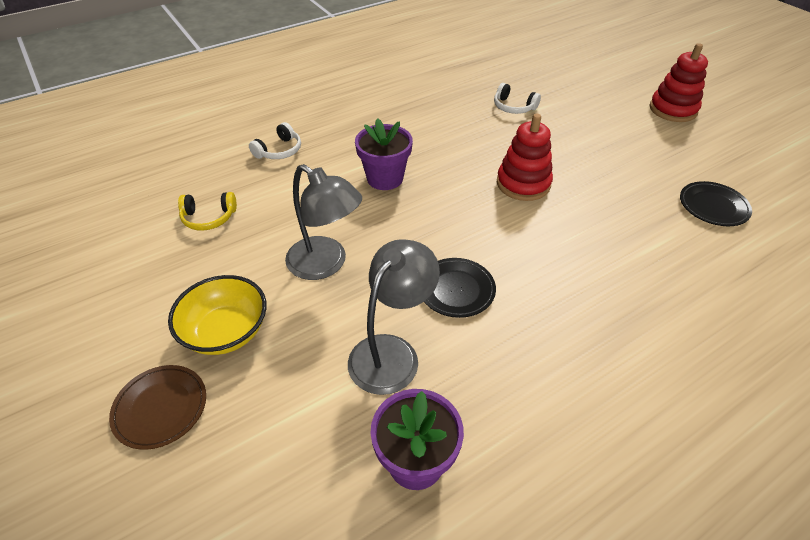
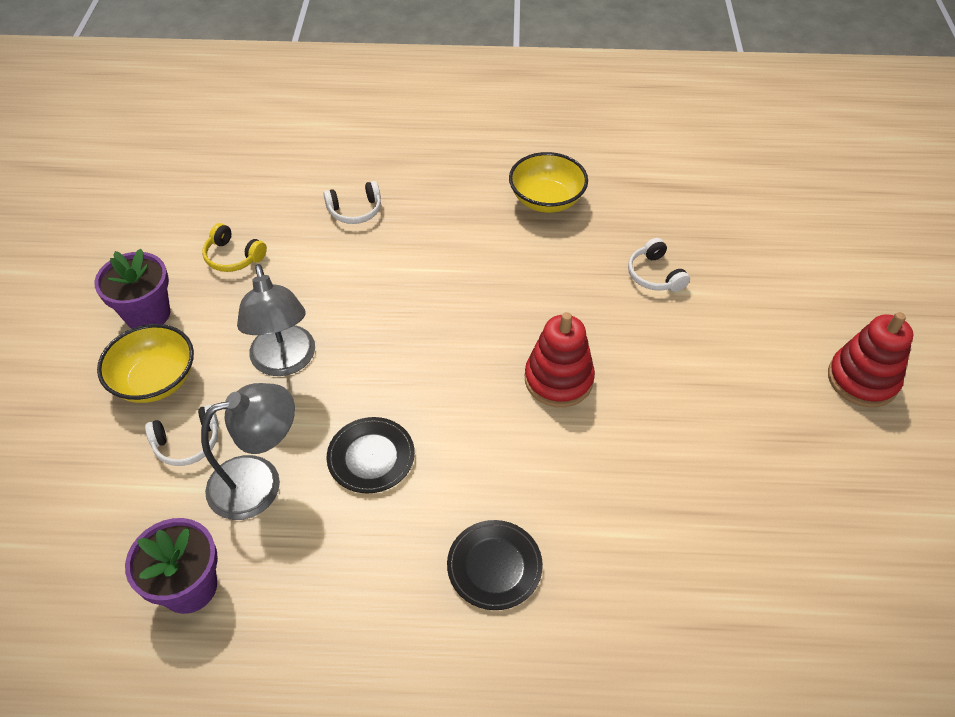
camera: 35 degrees right, 5 degrees up
(160, 408) = (61, 418): brown plate -> none
(302, 359) = (187, 443): none -> white headphones
(385, 178) = (423, 296): purple flower pot -> purple flower pot (148, 314)
(406, 95) = (546, 200): none -> yellow bowl
(713, 206) = (750, 531): black plate -> black plate (494, 566)

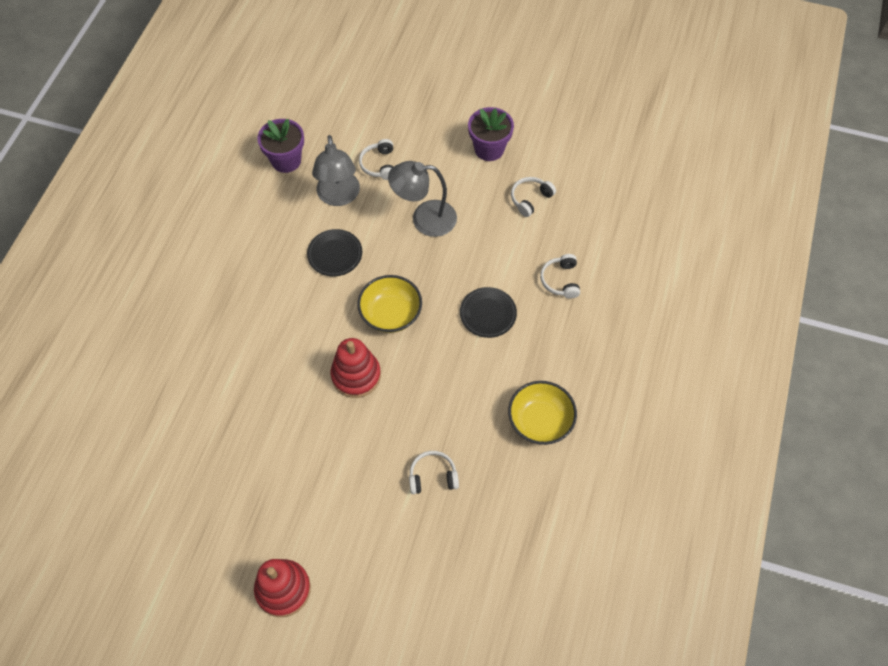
camera: 105 degrees right, 10 degrees up
(155, 380) = (432, 151): yellow bowl -> yellow bowl (391, 314)
(233, 257) = (530, 199): yellow headphones -> white headphones
(494, 566) = (238, 303): black plate -> black plate (488, 314)

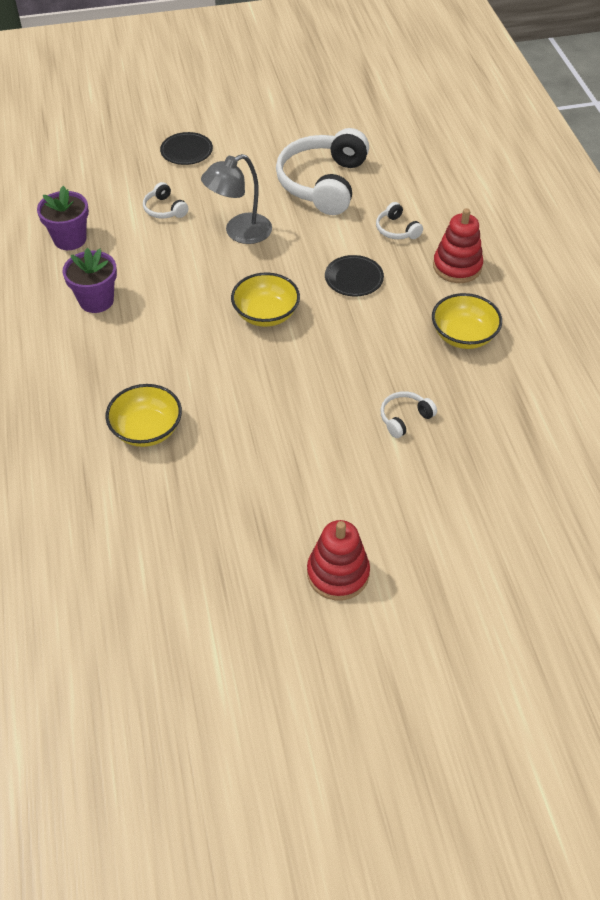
camera: 30 degrees left, 10 degrees down
(229, 378) = (147, 430): none -> yellow bowl
(335, 254) = (176, 291): black plate -> black plate (186, 151)
(339, 197) = (145, 247): grey lamp -> none
(356, 375) = (271, 374): red stacking toy -> red stacking toy (457, 266)
(489, 149) = (257, 162): purple flower pot -> purple flower pot (96, 300)
(530, 199) = (323, 183): white headphones -> white headphones, size x2.29

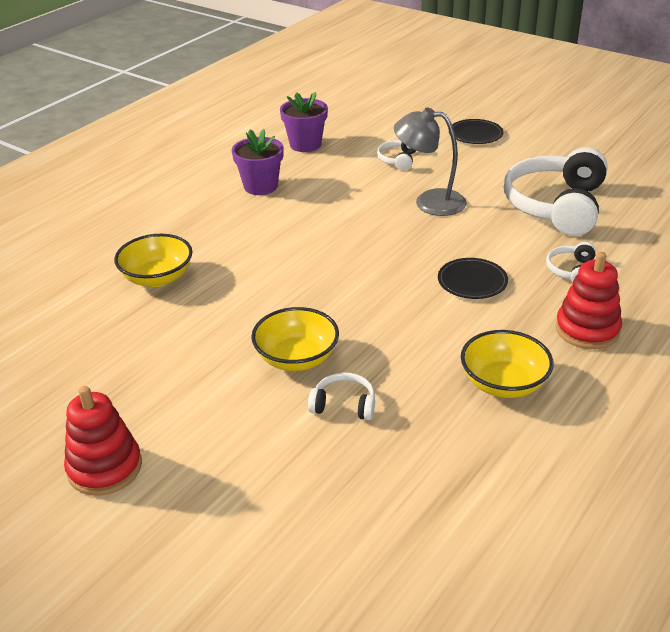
camera: 50 degrees right, 15 degrees down
(266, 314) = (359, 262): yellow bowl -> yellow bowl (296, 358)
(323, 183) = (556, 206): white headphones -> white headphones turned 45 degrees counterclockwise

